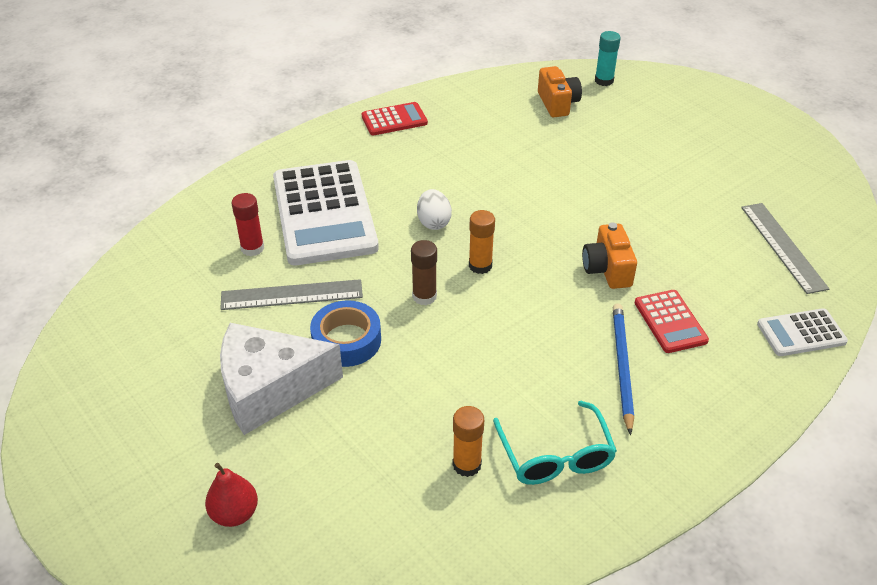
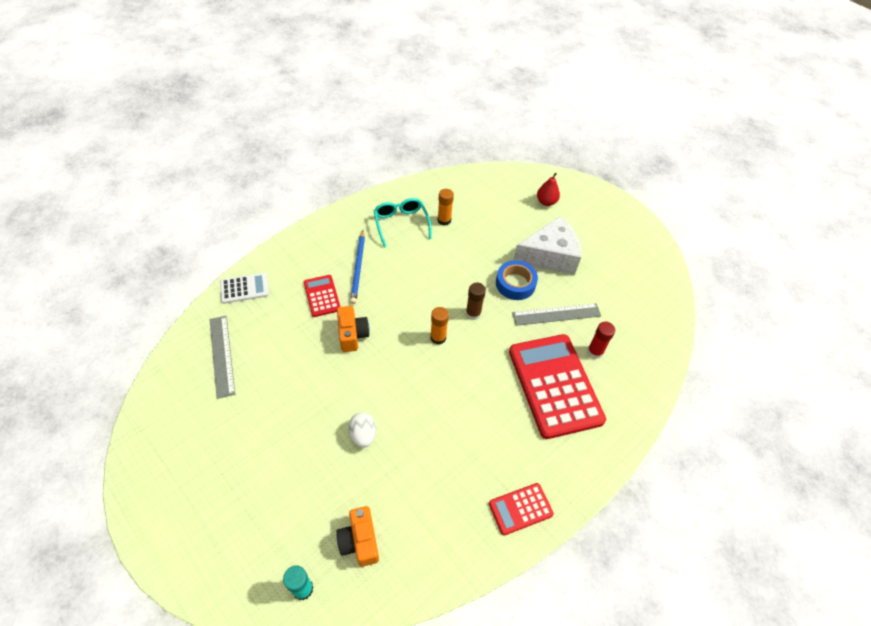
camera: 175 degrees right, 10 degrees up
(324, 213) = (555, 385): white calculator -> red calculator
(433, 222) = (472, 377): white egg -> white egg (363, 435)

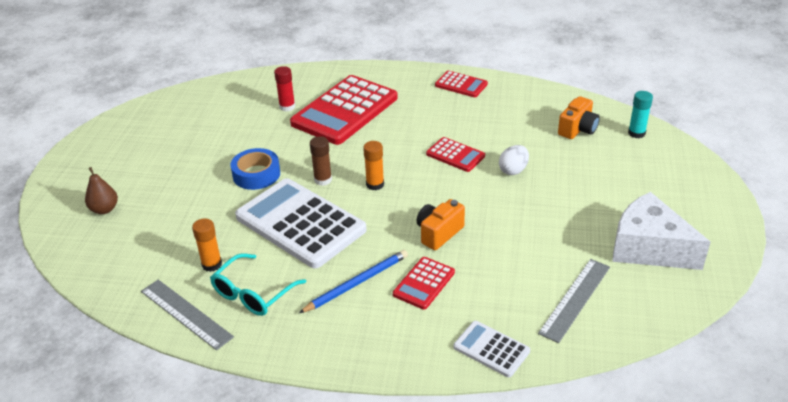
camera: 125 degrees left, 15 degrees down
(421, 412) = (455, 155): none -> red calculator
(438, 275) = (300, 223): none -> white calculator
(546, 202) = (104, 209): red pear -> brown pear
(550, 256) = (194, 172): white cheese -> white cheese (649, 248)
(556, 314) = (268, 138): grey ruler -> grey ruler (186, 313)

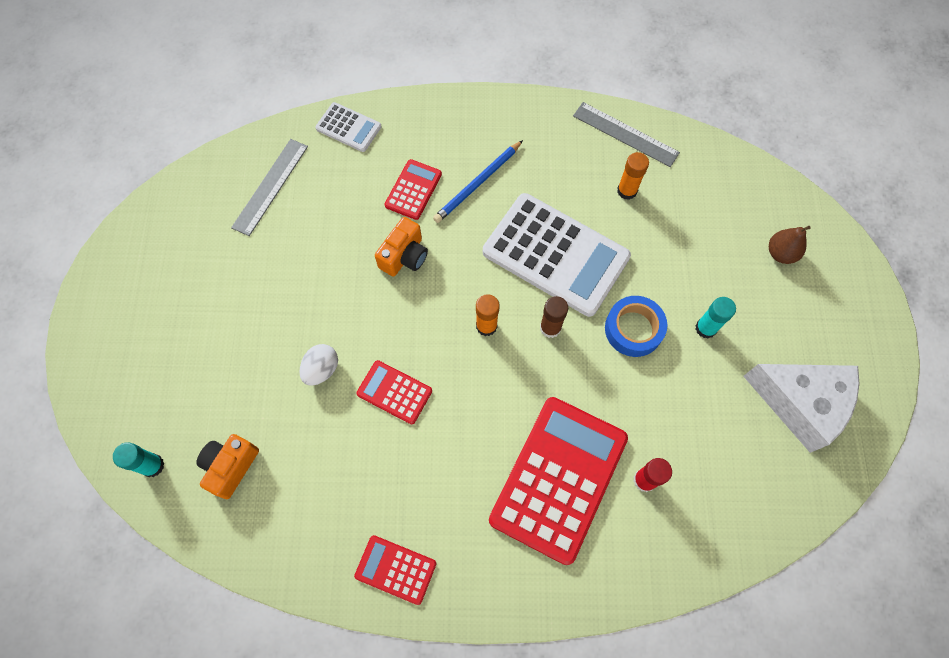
camera: 170 degrees right, 30 degrees up
(199, 171) = (706, 328): none -> turquoise glue stick
(253, 294) = (573, 161): turquoise glasses -> none
(649, 248) = (186, 258): white cheese -> white cheese (800, 403)

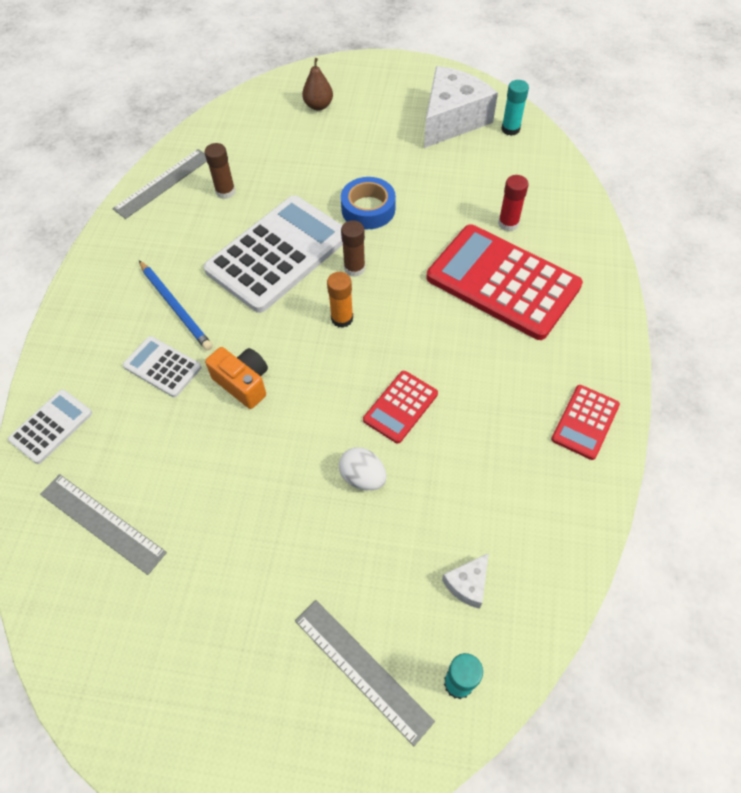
camera: 80 degrees left, 10 degrees down
(163, 392) = (362, 669): none -> grey ruler
(231, 467) = (467, 584): orange camera -> white cheese
(413, 190) = (162, 367): red calculator -> white calculator
(627, 191) = (225, 192): orange glue stick -> brown glue stick
(706, 328) = (377, 162): turquoise glue stick -> turquoise glue stick (510, 129)

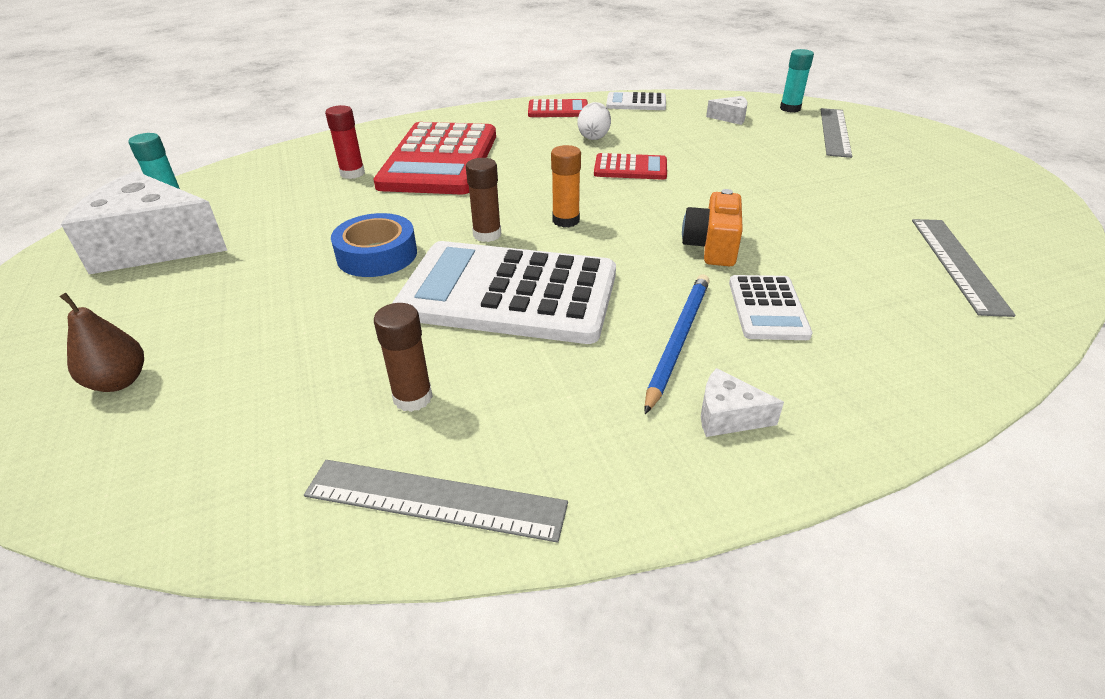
camera: 120 degrees left, 20 degrees down
(51, 426) = (956, 355): white calculator -> white calculator (636, 103)
(113, 294) = (728, 416): none -> white cheese
(363, 477) = (714, 165): white egg -> white egg (594, 137)

